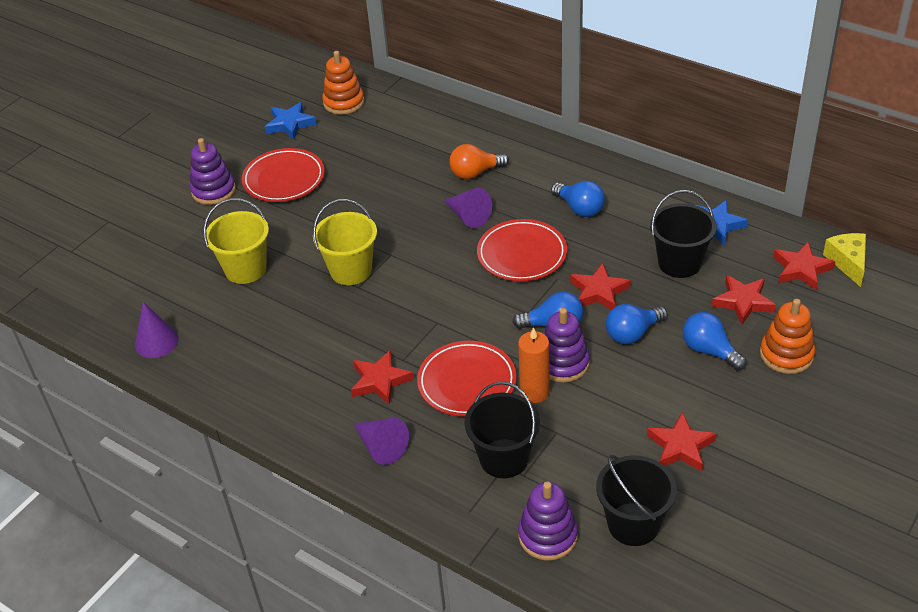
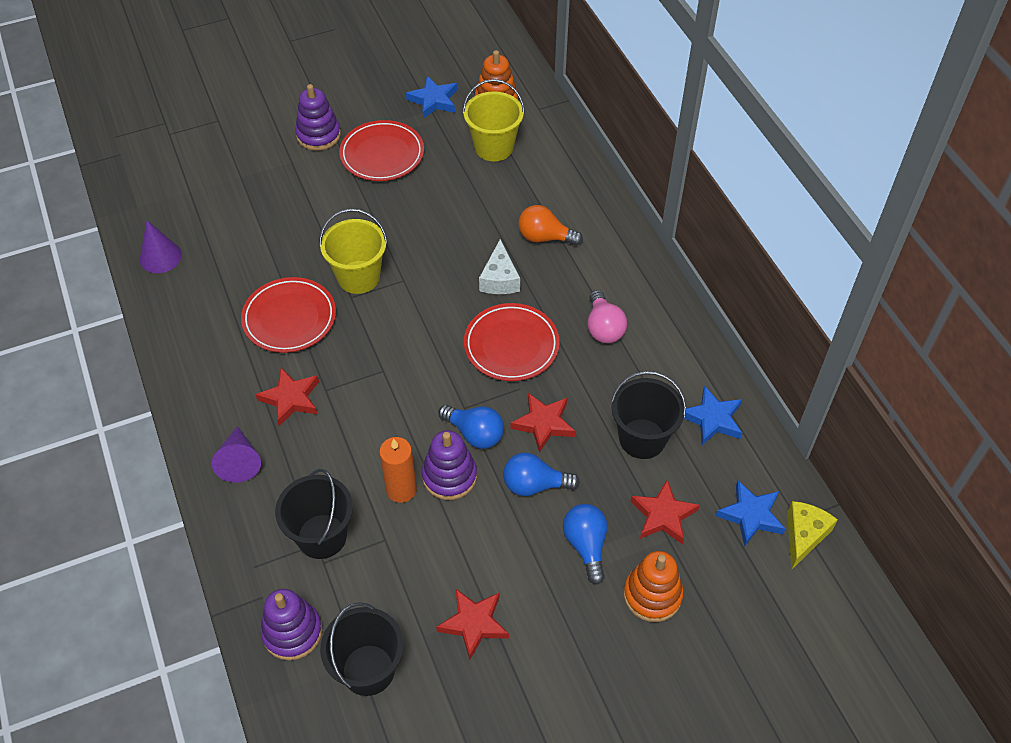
camera: 30 degrees right, 10 degrees up
(245, 269) = (280, 227): yellow bucket -> yellow bucket (494, 147)
(467, 382) = (356, 444): red plate -> red plate (289, 318)
(468, 216) = (499, 279): purple cone -> white cheese
(579, 208) = (603, 327): blue light bulb -> pink light bulb
(801, 269) = (751, 515): red star -> blue star

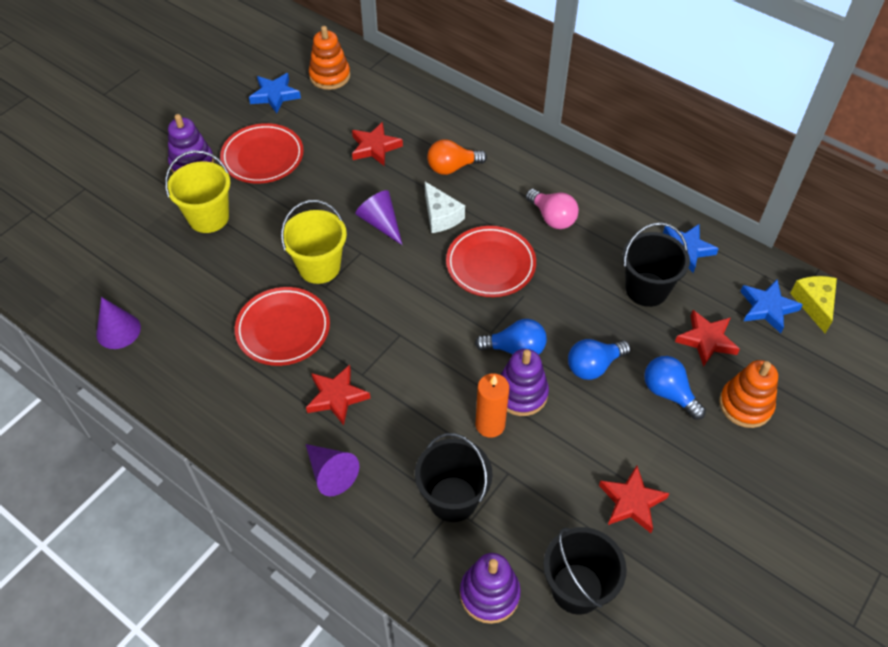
camera: 30 degrees left, 0 degrees up
(441, 261) = (381, 223): none -> purple cone
(494, 147) = (355, 113): yellow bucket -> yellow bucket (208, 217)
(543, 424) = (563, 314): red star -> red star (375, 147)

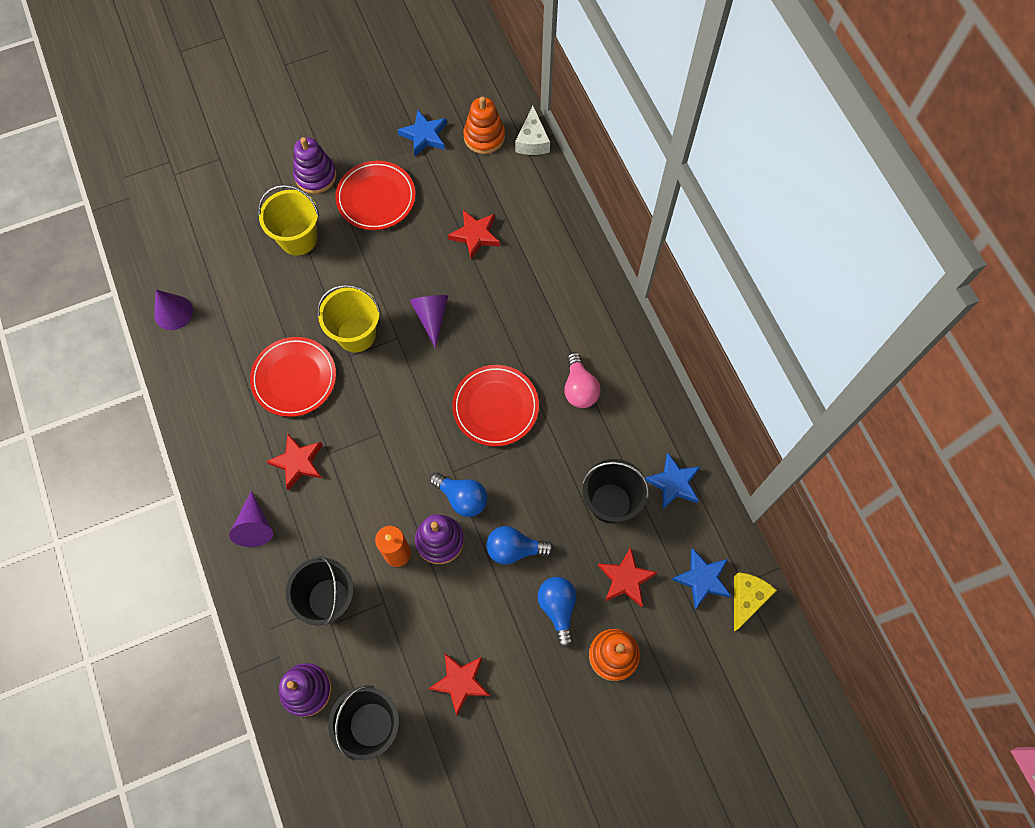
camera: 30 degrees right, 15 degrees up
(441, 216) = (485, 336): white cheese -> white cheese (532, 141)
(452, 167) = (528, 291): orange light bulb -> none

